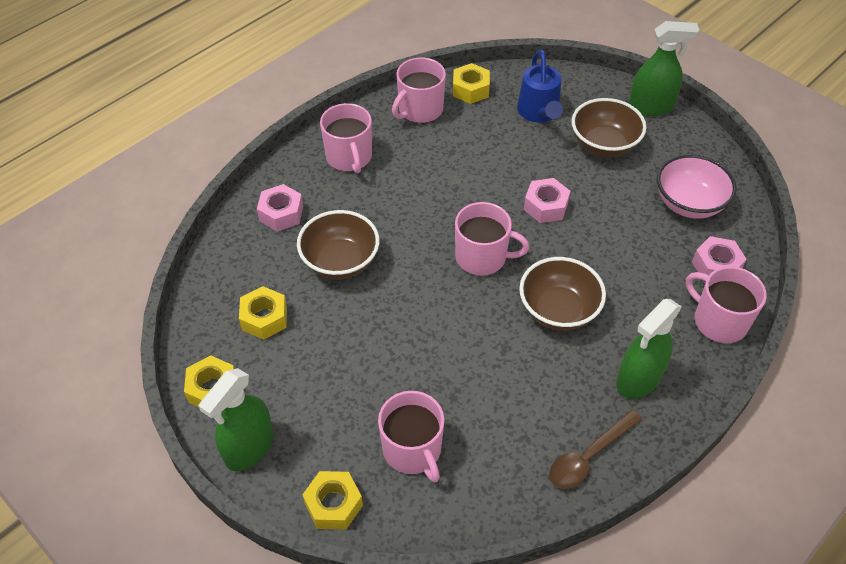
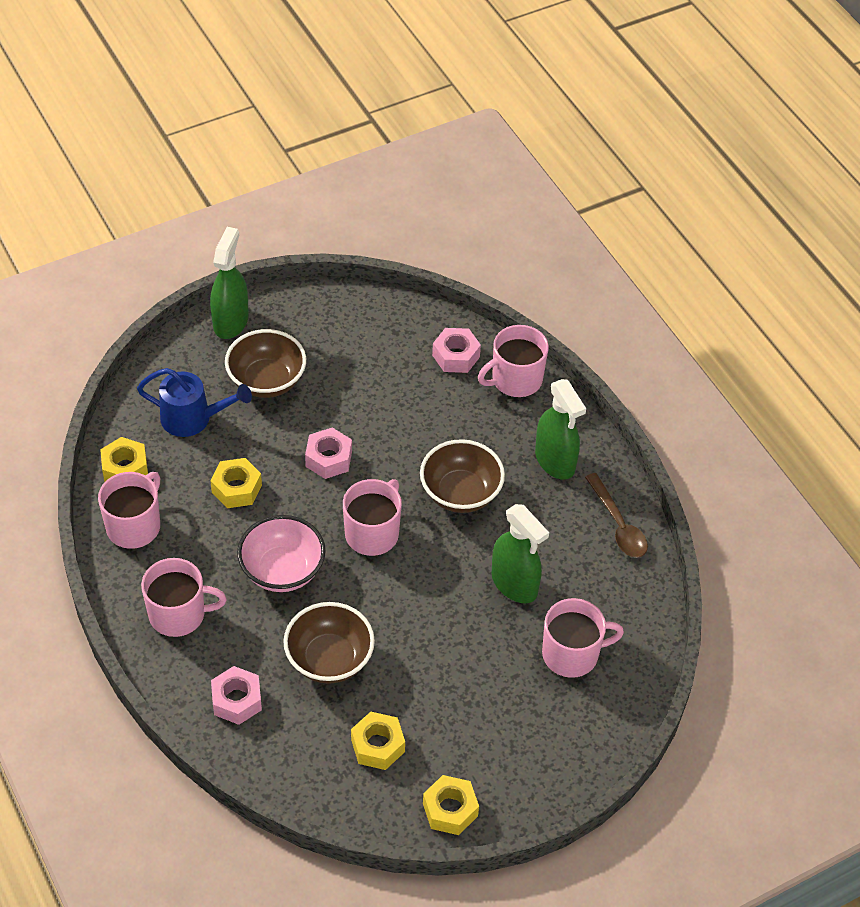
camera: 75 degrees left, 0 degrees up
(249, 447) = (528, 789): green spray bottle -> green spray bottle (514, 584)
(333, 504) = (608, 730): yellow nut -> yellow nut (236, 489)
(420, 110) = (134, 526): pink mug -> pink mug turned 120 degrees counterclockwise
(688, 204) = (374, 345): pink bowl -> pink bowl (282, 570)

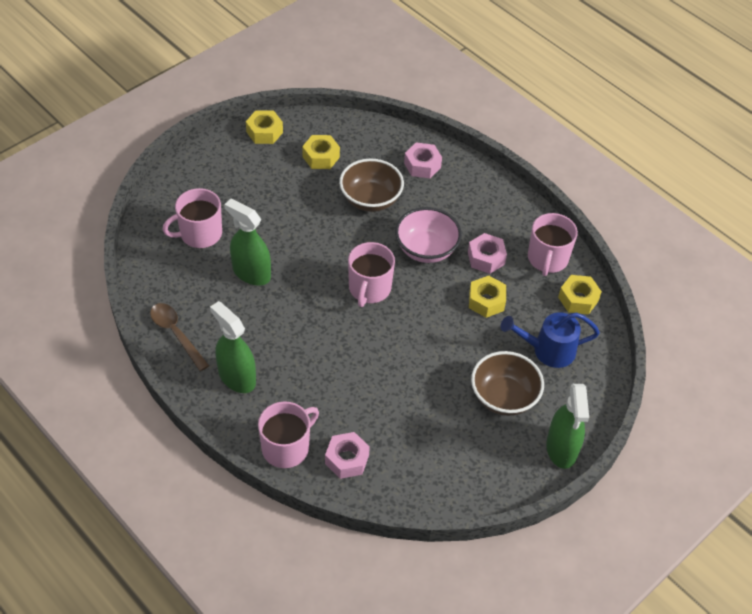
camera: 165 degrees right, 0 degrees up
(178, 614) = (485, 208): pink mug -> none
(328, 459) = (425, 340): pink nut -> pink nut (486, 258)
(460, 493) = (309, 333): brown bowl -> none

